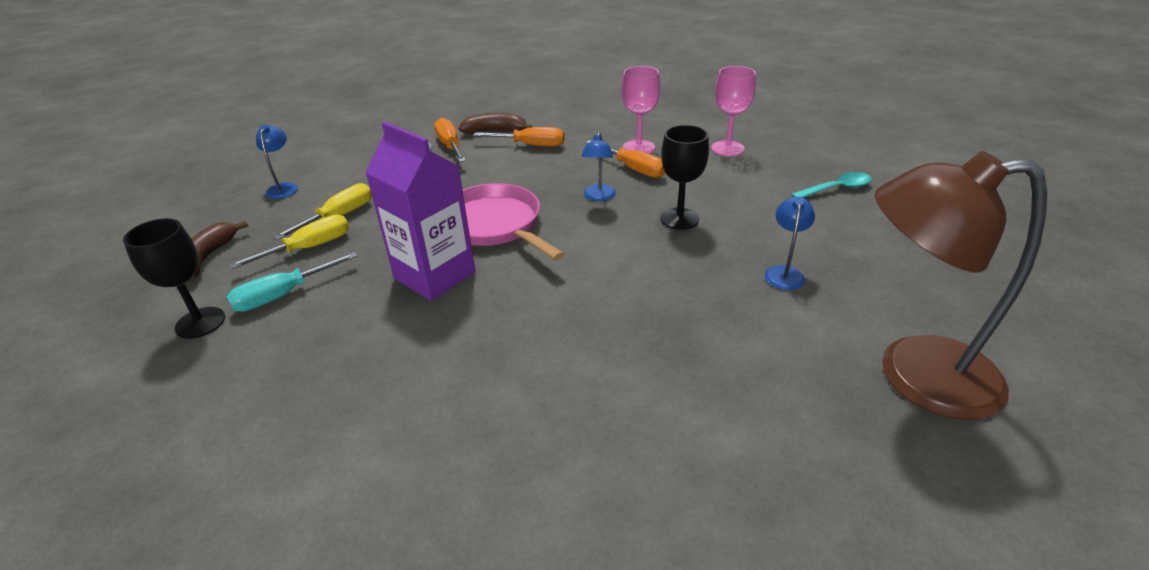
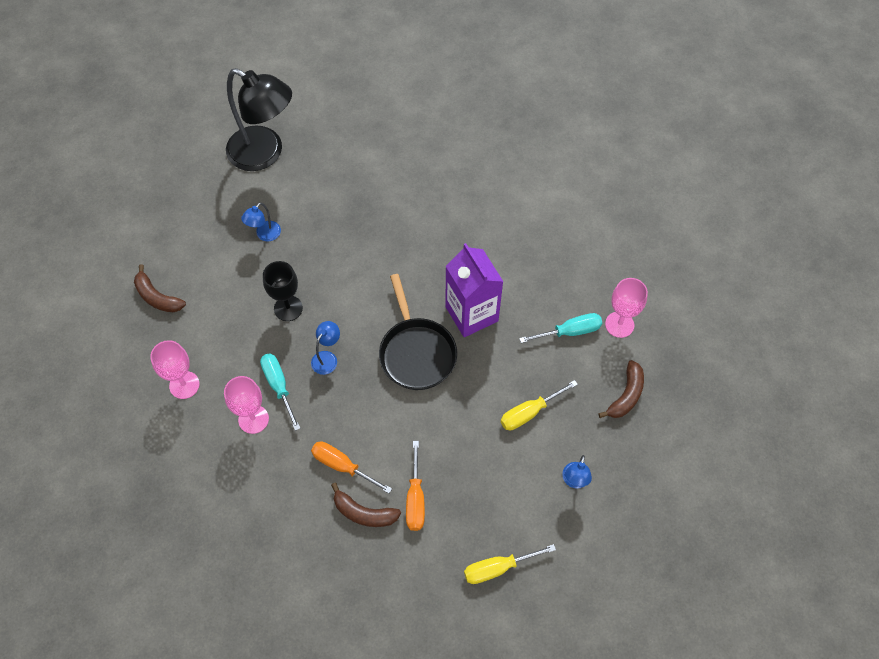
camera: 160 degrees left, 25 degrees up
(200, 323) = (619, 324): black goblet -> pink goblet
(308, 248) = (553, 378): yellow screwdriver -> yellow screwdriver (498, 568)
(495, 225) = (416, 353): pink pan -> black pan
(633, 169) = (279, 386): orange screwdriver -> turquoise screwdriver
(836, 189) = (157, 297): turquoise spoon -> brown banana
(914, 375) = (265, 154): brown lamp -> black lamp

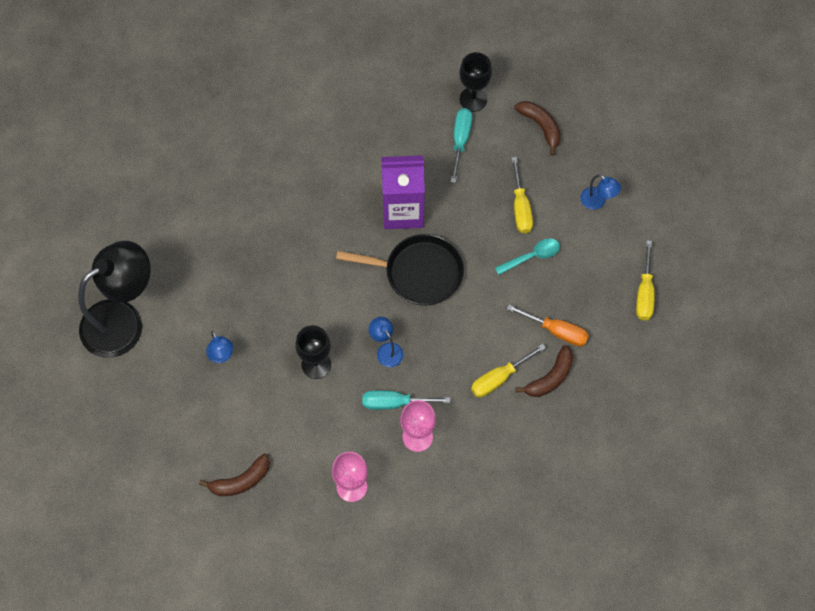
camera: 65 degrees left, 5 degrees up
(343, 466) = (499, 378): orange screwdriver -> yellow screwdriver
(483, 444) = (532, 256): none -> turquoise spoon
(619, 324) = (473, 99): pink goblet -> black goblet

